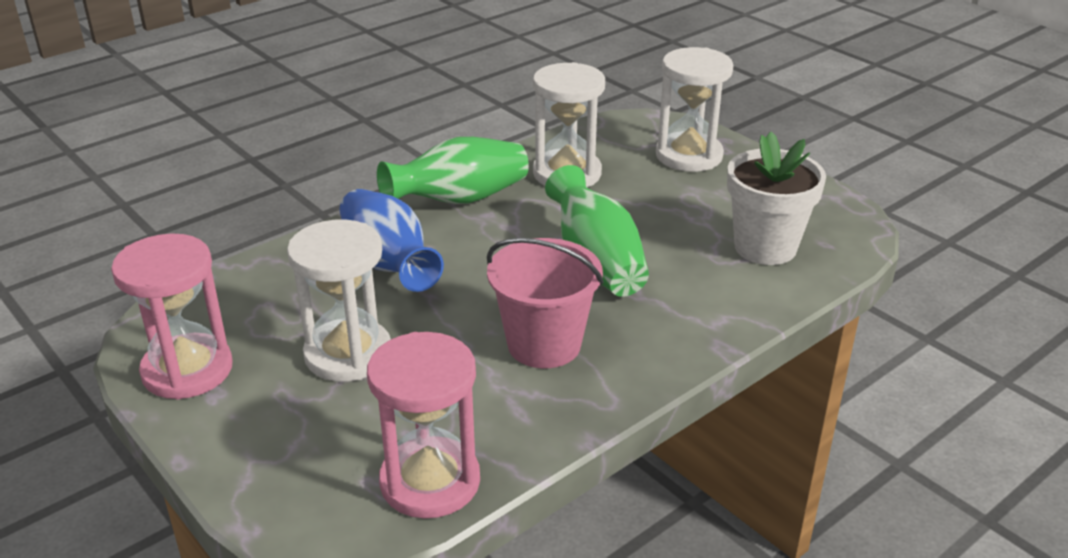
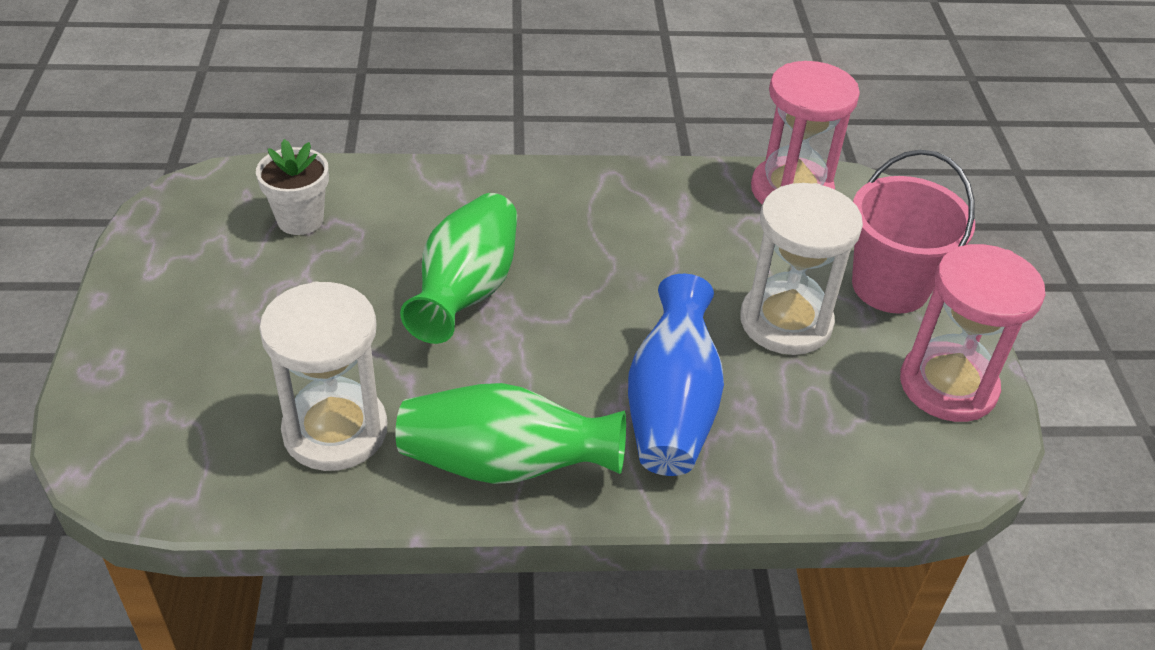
camera: 145 degrees left, 10 degrees up
(544, 344) = (609, 240): pink bucket -> pink bucket (890, 286)
(689, 155) = (167, 371): white hourglass -> none
(765, 247) = (300, 220): white flower pot -> white flower pot, size x0.65

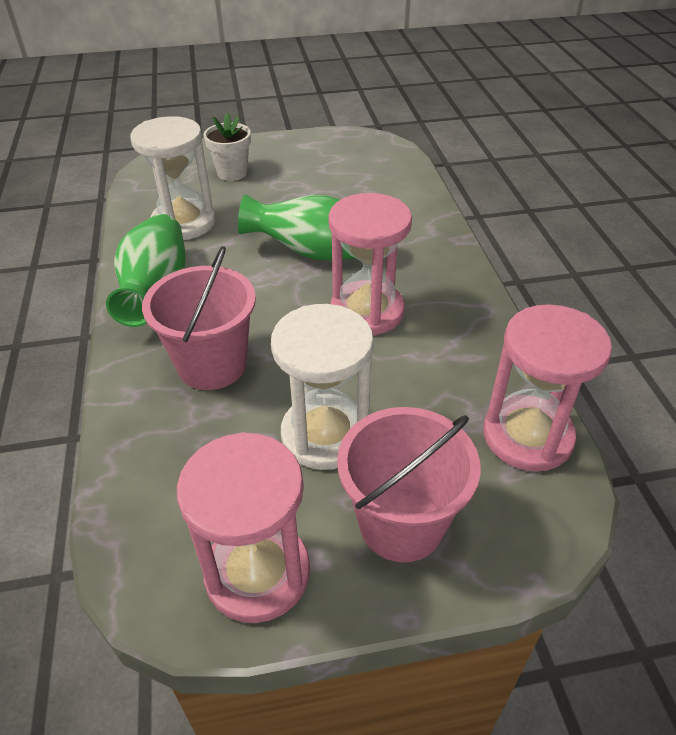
camera: 85 degrees right, 0 degrees up
(300, 220) = (366, 180): white flower pot -> white flower pot (232, 173)
(596, 263) = (367, 311): none -> pink hourglass
(671, 407) = (212, 365): blue vase -> pink bucket

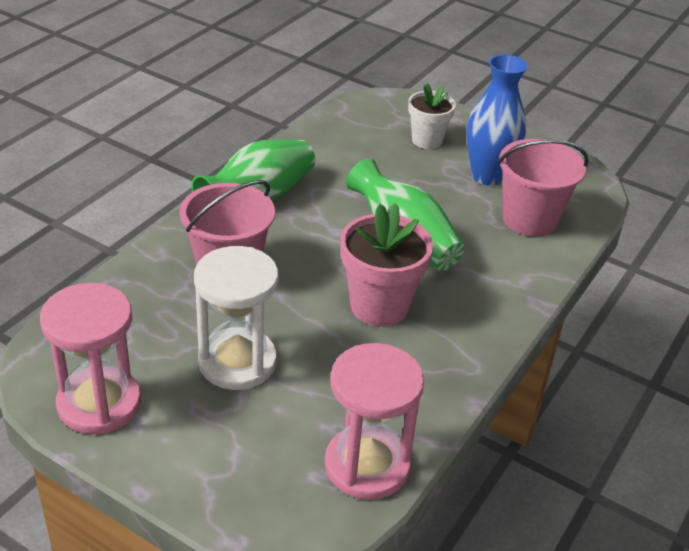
camera: 40 degrees right, 5 degrees down
(184, 223) = (339, 159): white hourglass -> none
(309, 175) = (487, 176): none -> blue vase
(367, 311) = (379, 306): pink hourglass -> pink flower pot
(401, 524) = (209, 445): pink bucket -> pink bucket (529, 219)

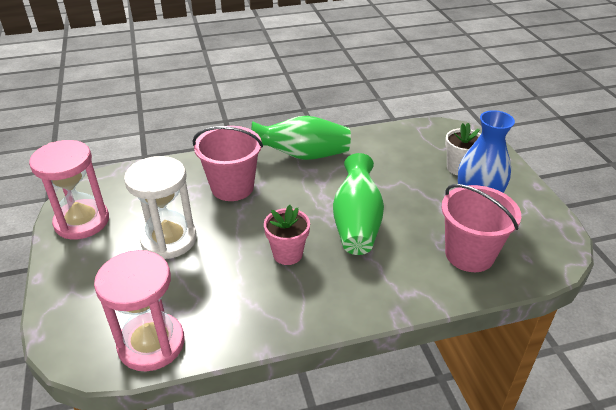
camera: 45 degrees right, 0 degrees up
(379, 306) = (287, 254): pink flower pot -> pink flower pot, size x0.65

